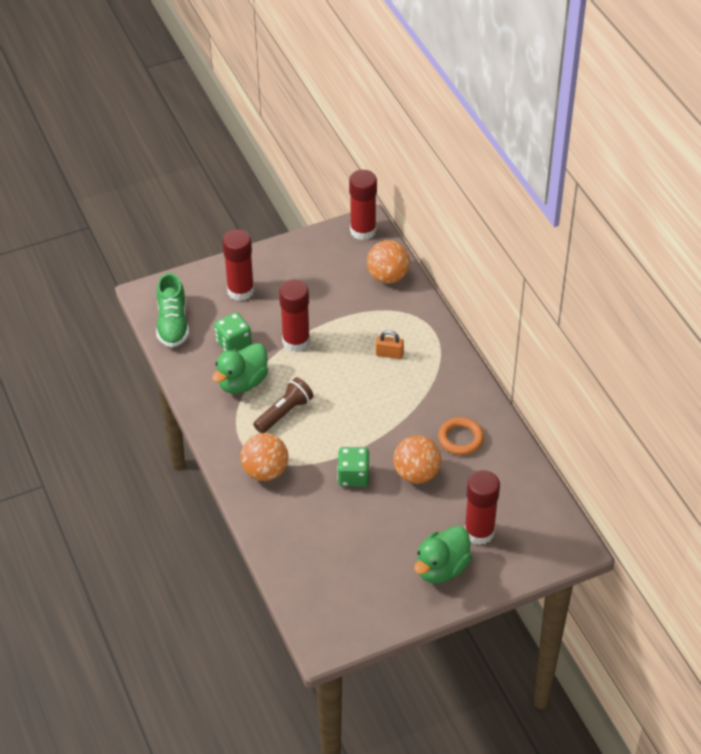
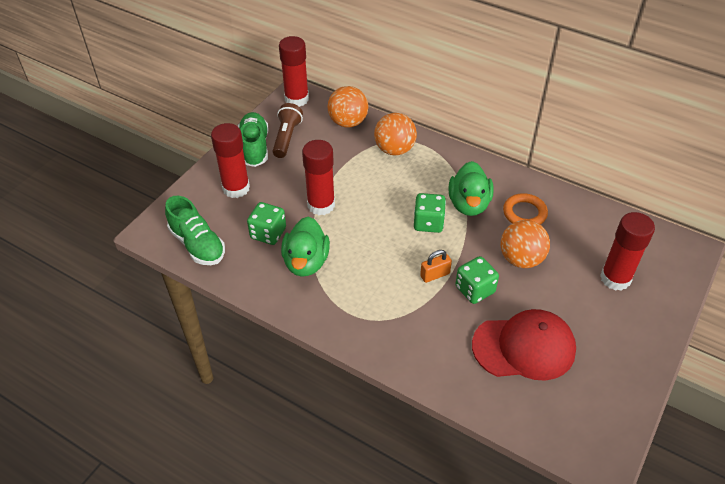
camera: 35 degrees left, 0 degrees up
(265, 471) = (398, 328): orange ball -> orange ball (394, 149)
(284, 413) = (366, 268): brown flashlight -> brown flashlight (287, 138)
(286, 261) = (254, 147): none -> green shoe
(347, 539) = (524, 347): none -> red cap
(370, 403) = (428, 223): none -> green dice
(389, 354) = (406, 178): orange padlock -> orange padlock (435, 275)
(441, 568) = (621, 326): green duck -> green duck (469, 204)

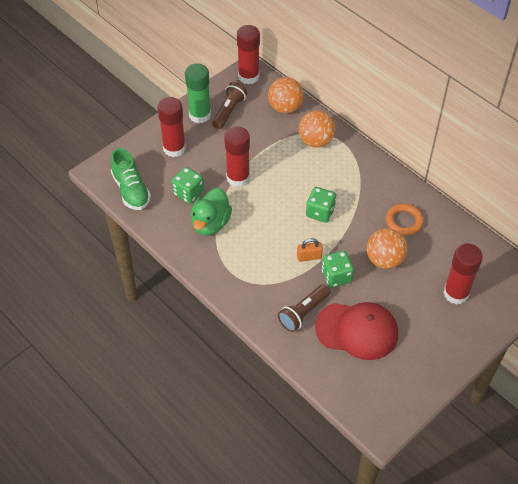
camera: 15 degrees right, 5 degrees up
(254, 147) = (200, 115): green shoe -> green glue stick
(453, 341) = (303, 313): none -> brown flashlight
(469, 204) = (360, 203): green duck -> none

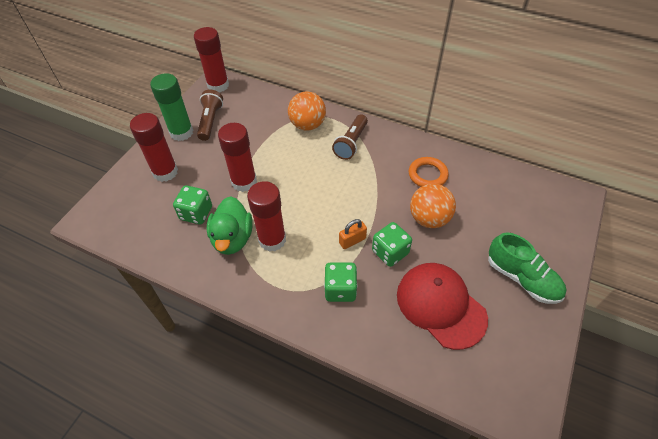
camera: 20 degrees left, 0 degrees up
(131, 190) = (130, 230): green shoe -> green shoe (522, 278)
(285, 107) = (265, 103): orange ball -> none
(303, 313) = (374, 306): brown flashlight -> brown flashlight (351, 143)
(320, 212) = (342, 191): green dice -> green dice (340, 289)
(357, 330) = (440, 305): red cap -> red cap turned 120 degrees counterclockwise
(456, 293) = (515, 230): red glue stick -> red glue stick (272, 240)

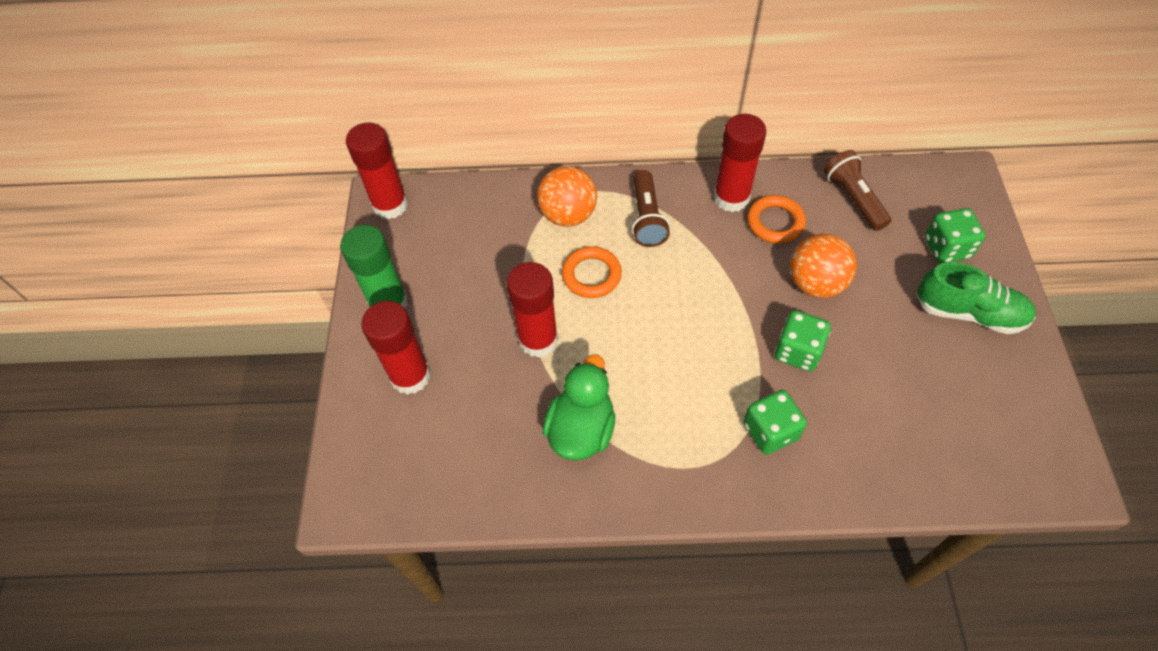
camera: 25 degrees left, 5 degrees up
(196, 213) = (503, 417): green dice -> green dice (946, 248)
(210, 121) = (420, 267): brown flashlight -> brown flashlight (853, 199)
(232, 238) = (581, 429): green duck -> green duck turned 135 degrees counterclockwise
(272, 240) = (636, 405): red glue stick -> red glue stick (731, 198)
(298, 161) = (591, 275): none -> orange ring
(352, 241) = (741, 358): orange padlock -> none
(440, 305) = (901, 393): red cap -> none

